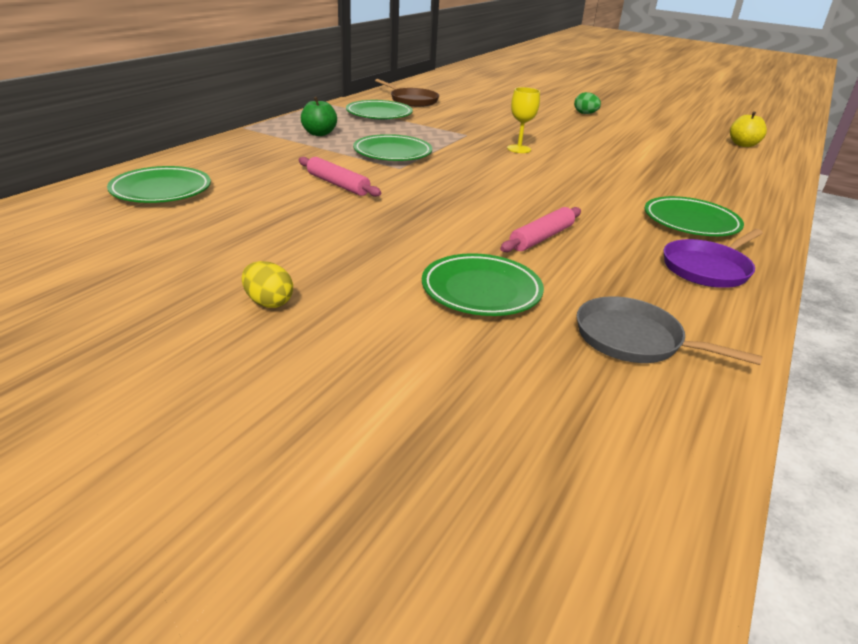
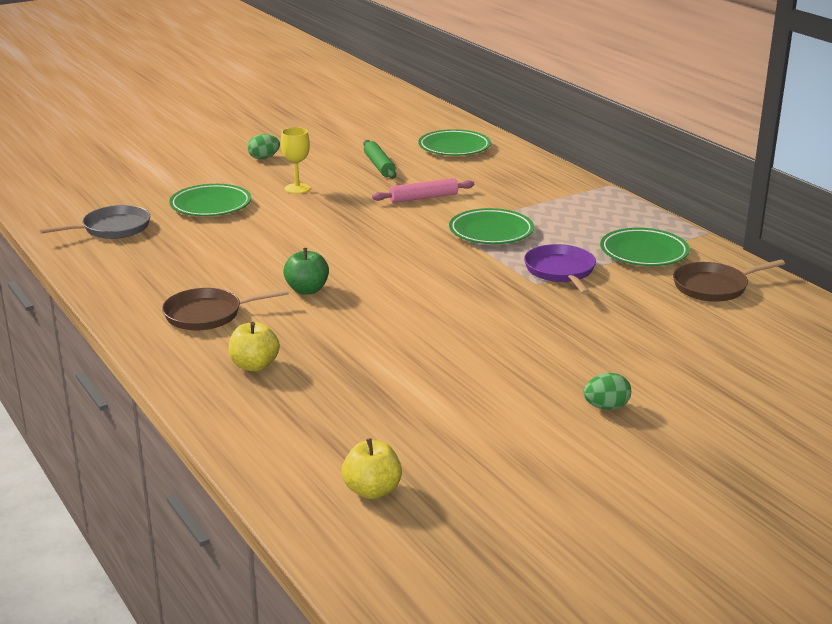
camera: 120 degrees right, 5 degrees down
(252, 219) = (379, 166): none -> green rolling pin
(268, 302) = (264, 158): yellow egg -> green egg
(319, 133) = (574, 211): green apple -> green apple (307, 290)
(519, 149) = (465, 298): yellow goblet -> yellow goblet (297, 188)
(541, 238) = (253, 243): pink rolling pin -> none
(691, 222) = (207, 315): green plate -> brown pan
(707, 268) = (139, 285): purple pan -> purple pan (560, 271)
(713, 190) = (254, 365): none -> yellow apple

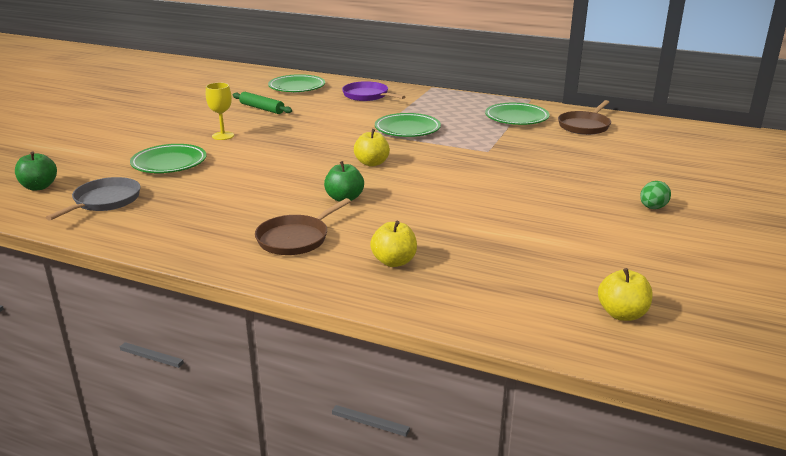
camera: 35 degrees left, 0 degrees up
(83, 199) = (39, 187): none -> green apple
(264, 158) = (161, 122): green egg -> none
(391, 260) = (372, 163): none -> yellow apple
(423, 198) = (327, 120): pink rolling pin -> none
(560, 271) = (489, 140): purple pan -> purple pan (367, 96)

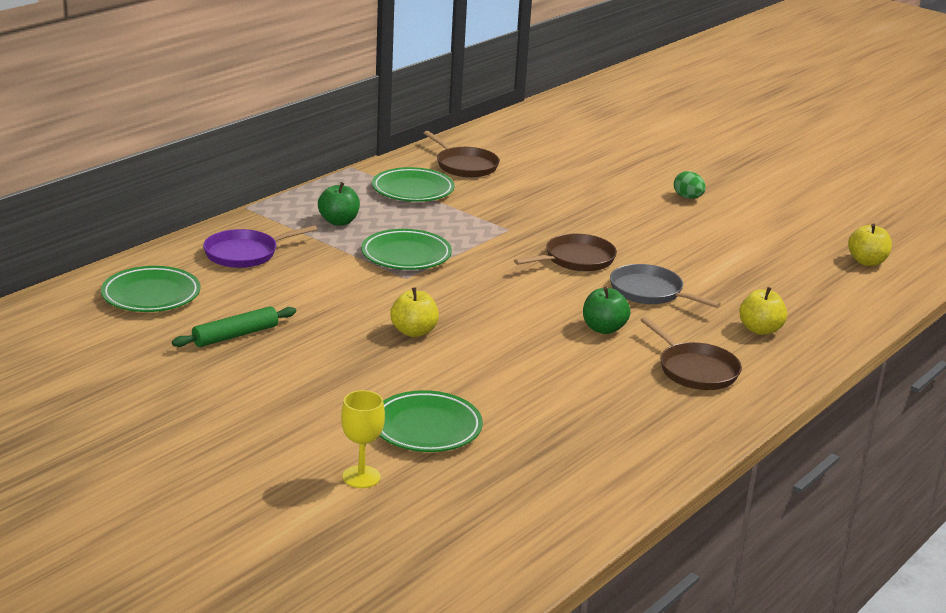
camera: 75 degrees left, 0 degrees up
(39, 187) = (460, 537): green apple -> green apple (338, 221)
(105, 201) = (539, 483): grey pan -> grey pan (649, 292)
(223, 136) = (339, 378): yellow goblet -> yellow goblet (361, 477)
(372, 163) = (507, 296): yellow apple -> yellow apple (414, 332)
(460, 177) = (576, 259): none -> brown pan

